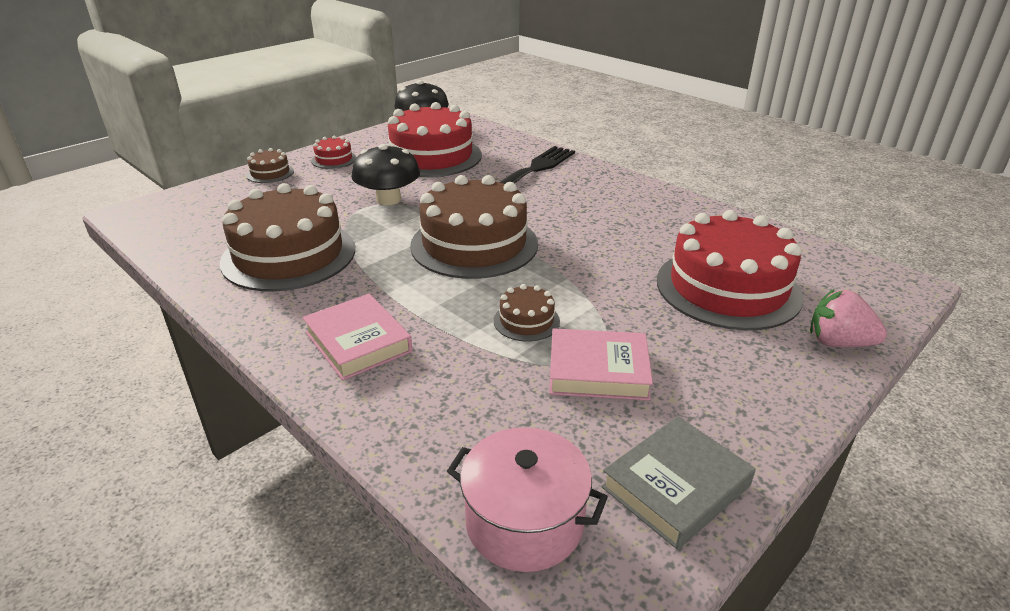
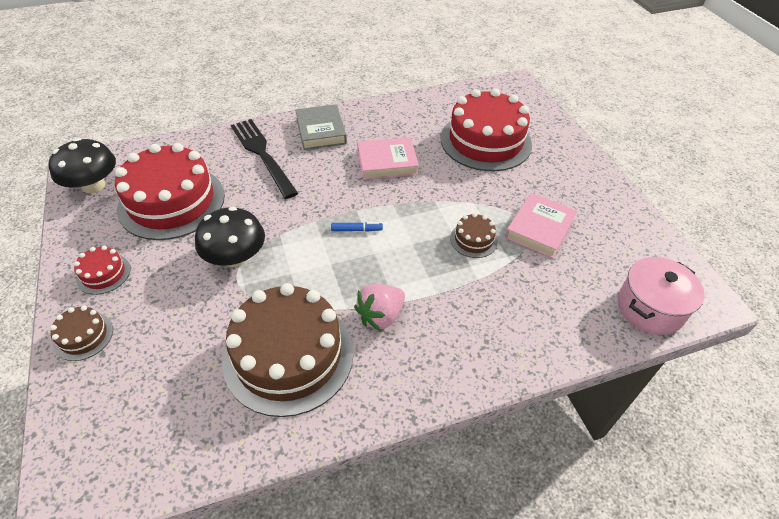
camera: 65 degrees left, 15 degrees up
(358, 342) = (453, 338): pink book -> pink book (387, 162)
(474, 244) = (356, 230): brown cake -> blue marker
(675, 486) = (639, 240): grey book -> grey book (321, 131)
(838, 342) = (554, 131): pink strawberry -> pink strawberry (380, 316)

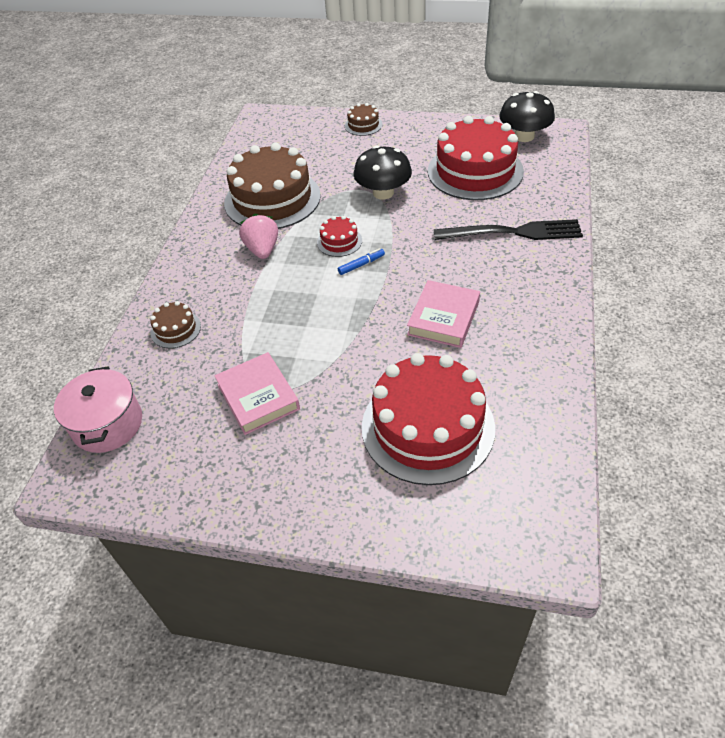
camera: 125 degrees right, 0 degrees up
(103, 274) = (414, 135): red cake -> red cake (339, 241)
(321, 131) = (533, 283): grey book -> none
(356, 230) = (361, 265): blue marker -> blue marker turned 150 degrees counterclockwise
(473, 240) = (287, 338): brown cake -> brown cake (176, 329)

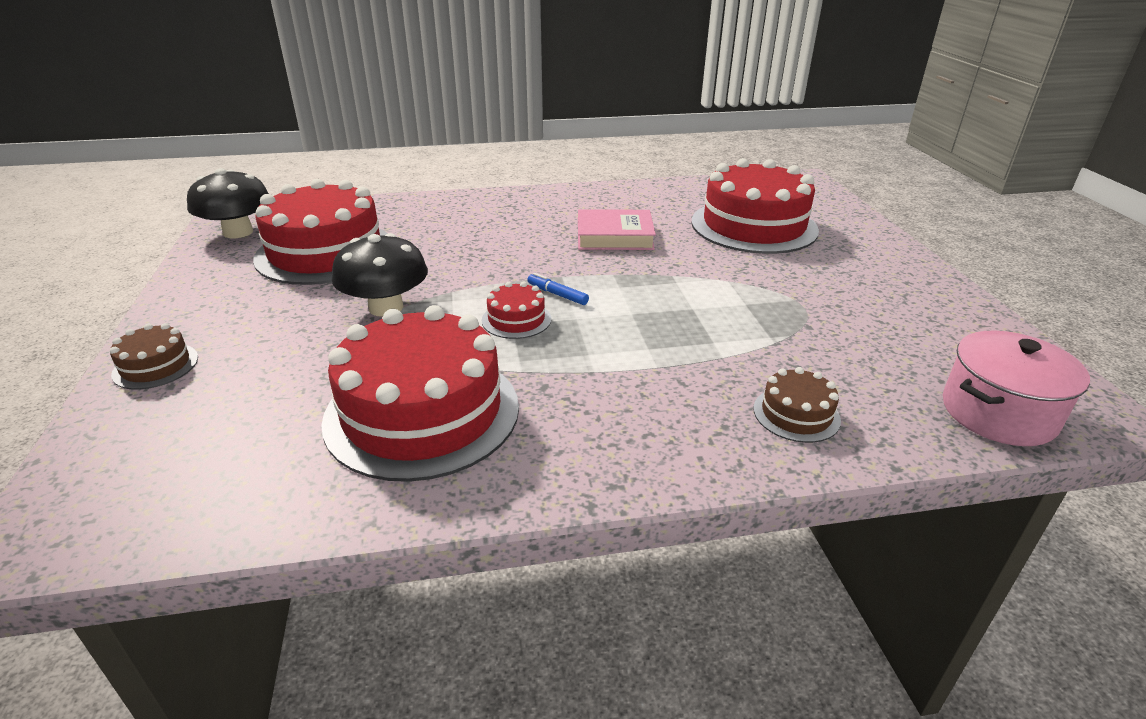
camera: 115 degrees left, 15 degrees down
(258, 397) = (822, 313): pink book -> none
(262, 250) = (568, 383): pink strawberry -> none
(272, 199) = (422, 412): brown cake -> red cake
(514, 232) = (454, 219): black fork -> none

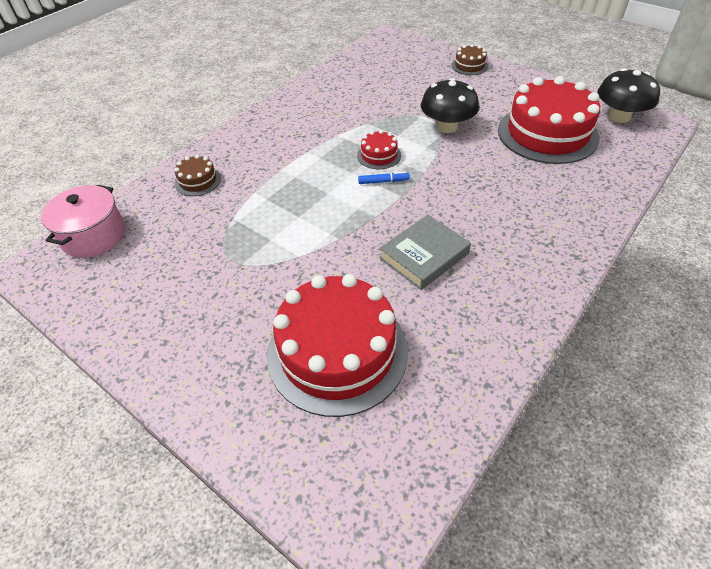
camera: 140 degrees right, 15 degrees up
(422, 412) = (349, 103): red cake -> none
(614, 236) = (424, 256): pink book -> grey book

